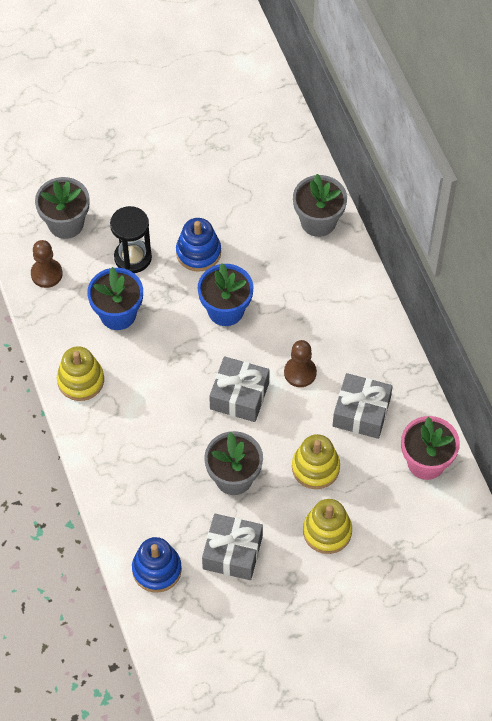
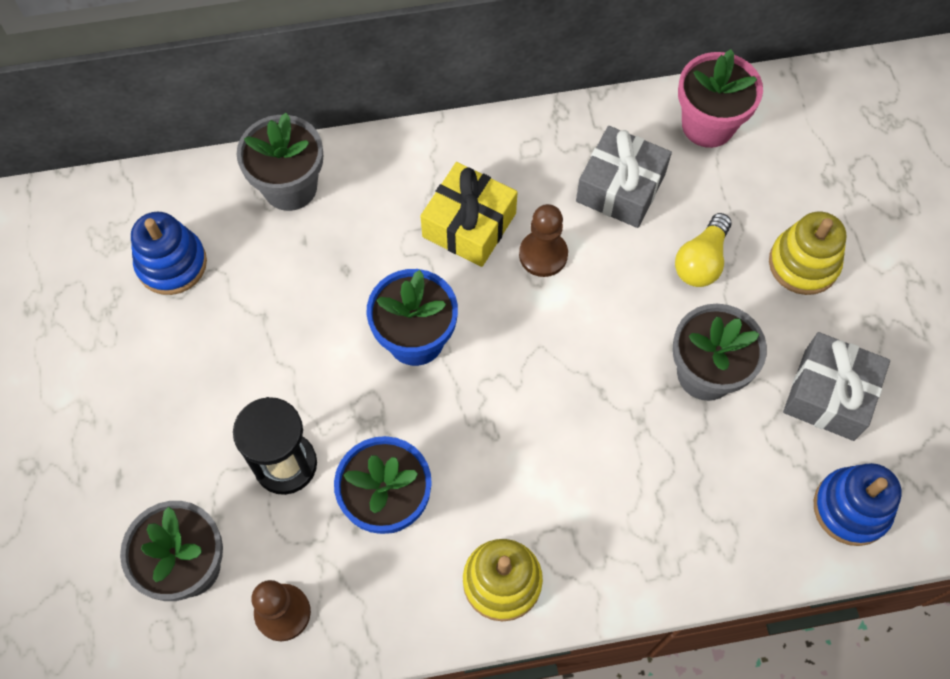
camera: 80 degrees left, 5 degrees up
(198, 252) = (301, 362): blue stacking toy -> blue stacking toy (172, 264)
(239, 396) = (569, 343): grey gift -> none
(313, 327) = (469, 225): none -> yellow gift
(315, 467) = (701, 261): yellow stacking toy -> yellow light bulb

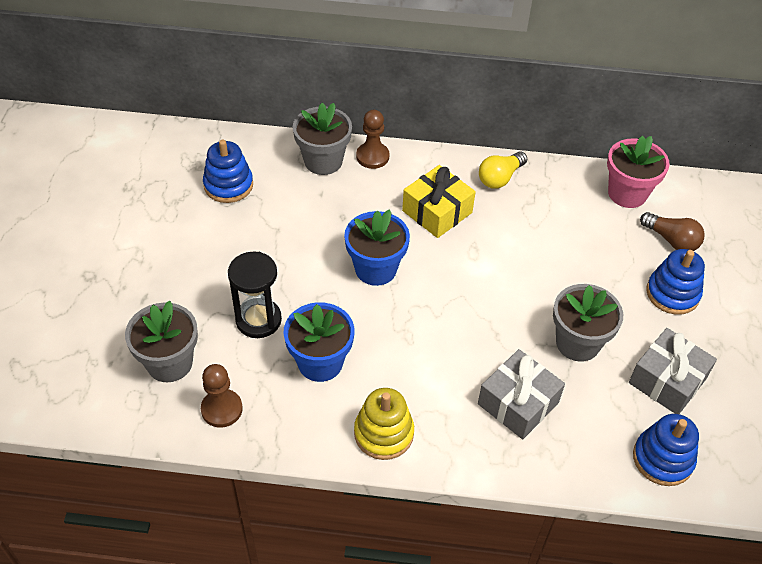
camera: 15 degrees right, 15 degrees down
(543, 255) = (483, 241): brown pawn -> brown pawn (372, 156)
(620, 188) = (552, 216): grey gift -> grey gift (518, 403)
(701, 261) = (596, 273): yellow light bulb -> yellow light bulb (500, 178)
(782, 182) = (671, 240): none -> brown light bulb
(803, 263) = (672, 293): yellow stacking toy -> blue stacking toy

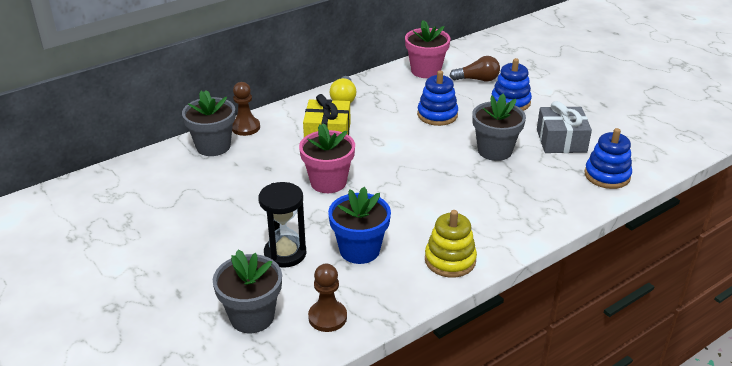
camera: 40 degrees left, 15 degrees down
(228, 185) = (158, 194): blue stacking toy -> blue stacking toy (437, 115)
(376, 269) = (328, 182): blue flower pot -> pink flower pot
(518, 403) = (503, 197): grey gift -> none

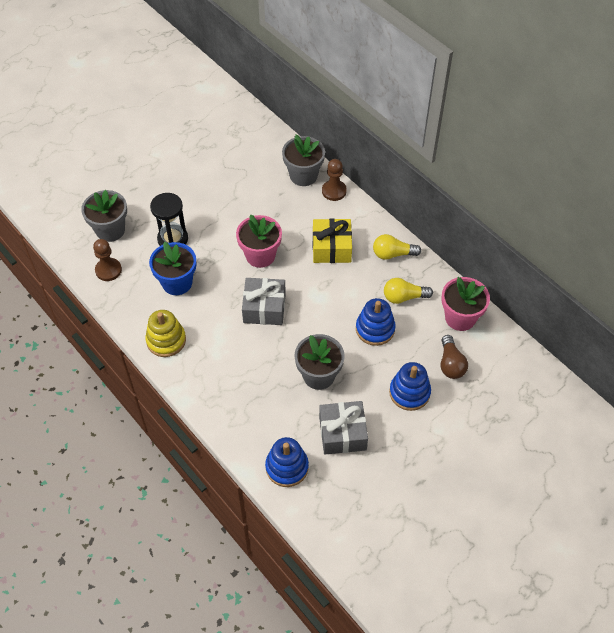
camera: 85 degrees right, 20 degrees up
(399, 96) = (404, 297): none -> yellow light bulb
(405, 182) = (264, 308): none -> grey gift

